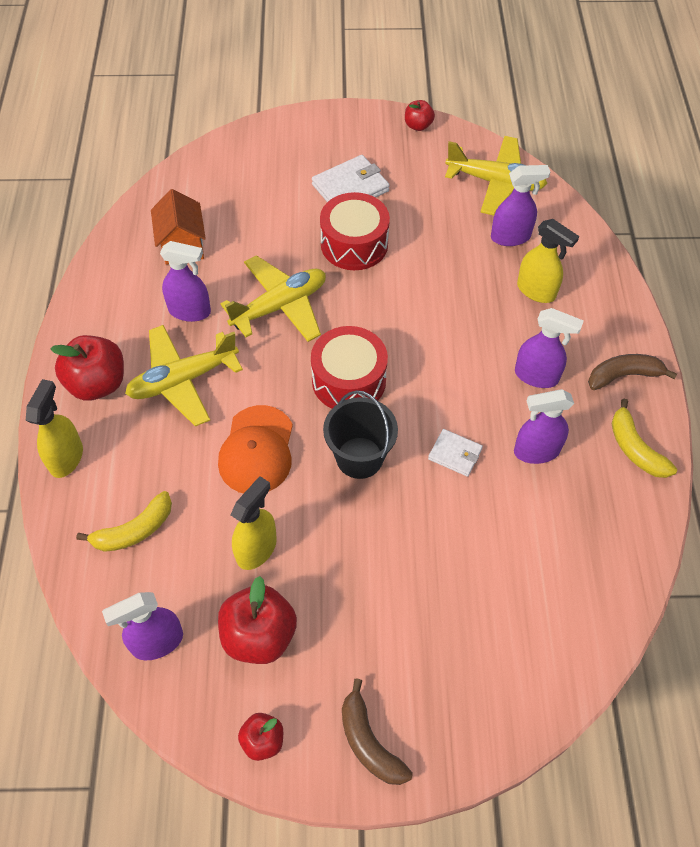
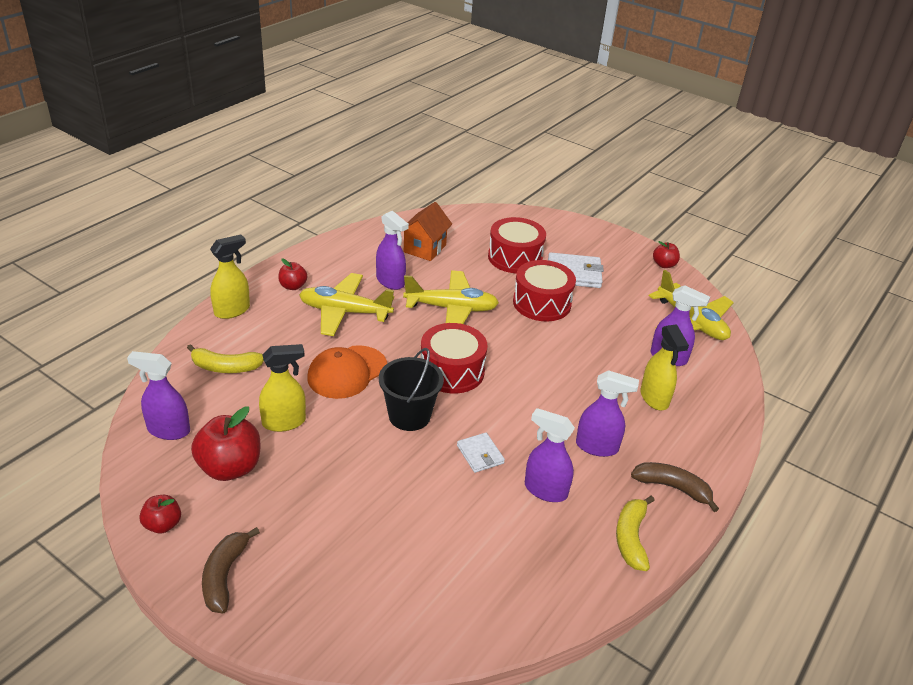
camera: 35 degrees right, 20 degrees down
(97, 383) = (293, 286): red apple -> red apple, size x0.55
(280, 202) = (515, 257): none -> red drum
(536, 376) = (597, 447): purple spray bottle -> purple spray bottle turned 45 degrees counterclockwise

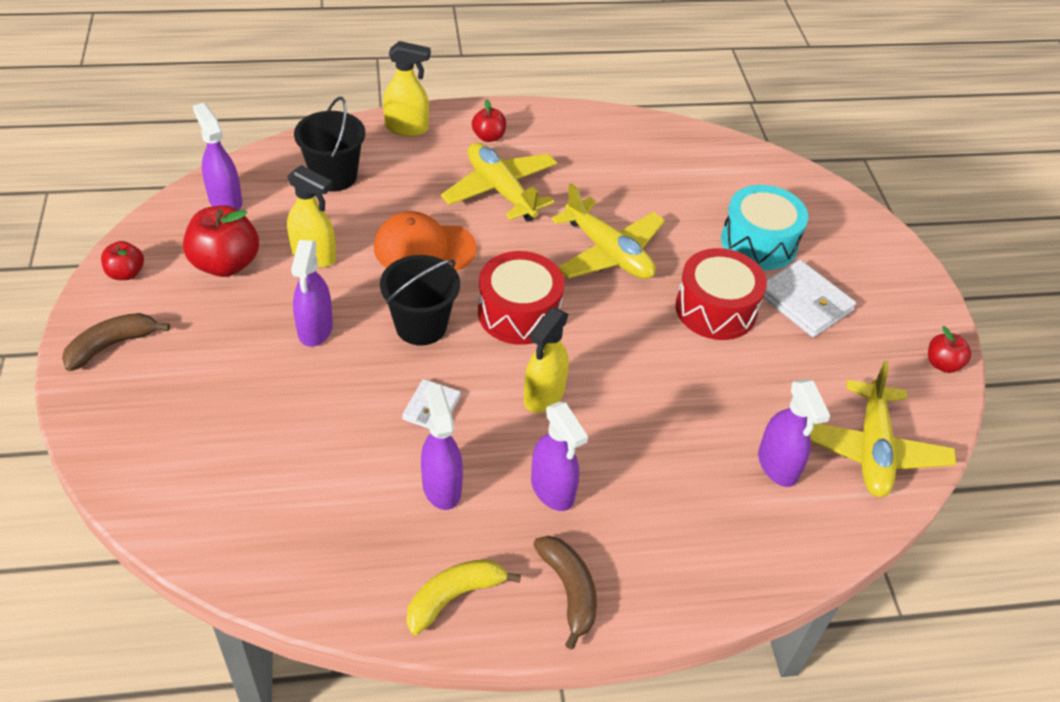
camera: 45 degrees right, 10 degrees up
(225, 367) = (334, 176): yellow banana -> black bucket
(390, 281) = (586, 187): purple spray bottle -> purple spray bottle (315, 329)
(425, 248) = (671, 174): orange house -> none
(515, 257) = (759, 242): red drum -> turquoise drum
(654, 398) = (691, 493): yellow spray bottle -> yellow spray bottle (543, 395)

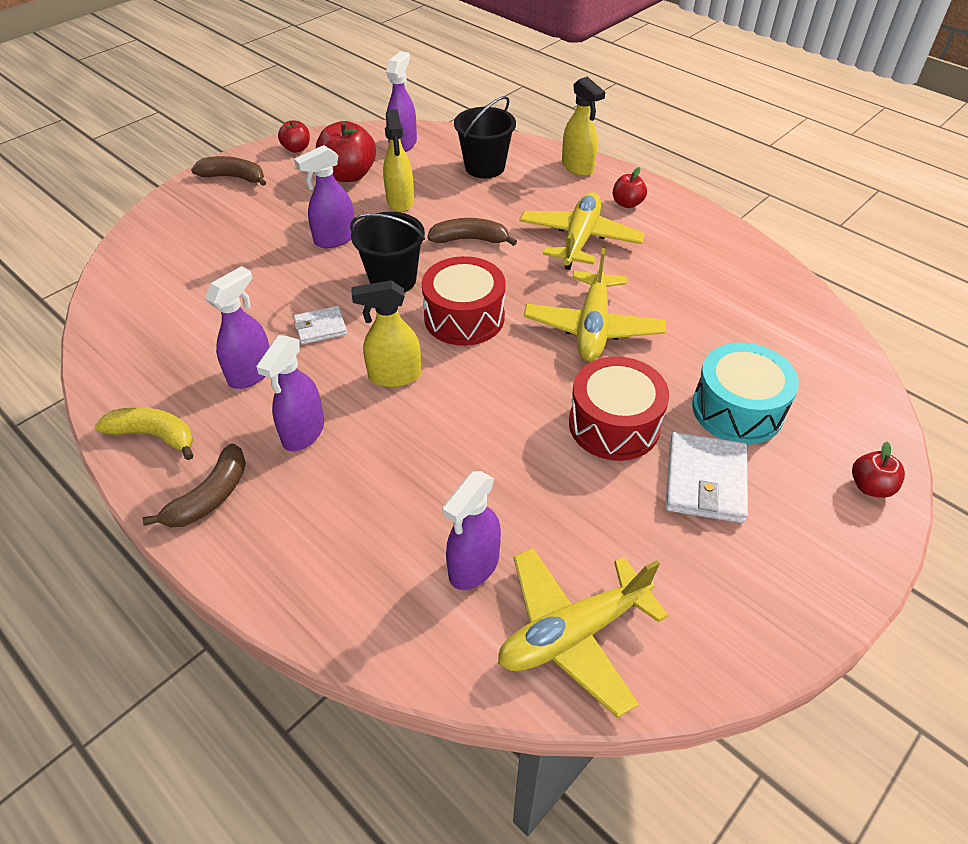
camera: 55 degrees right, 0 degrees up
(424, 248) = (470, 239): orange cap -> brown banana
(942, 364) = (766, 640): red apple -> red apple (870, 487)

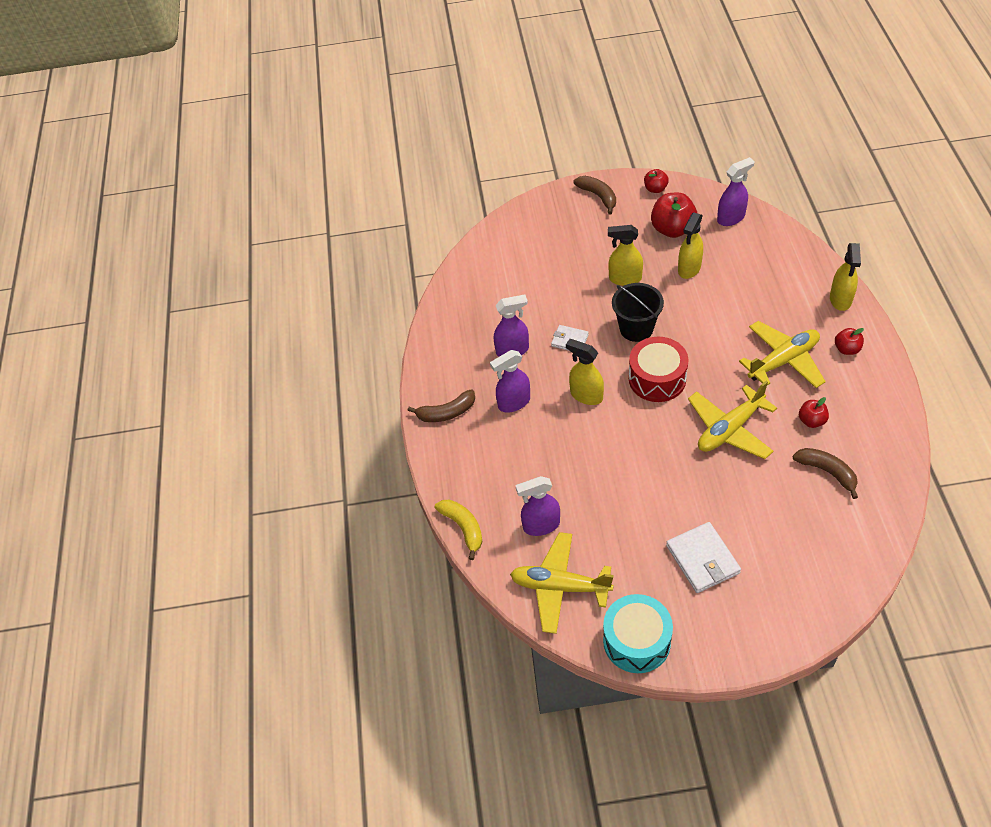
camera: 45 degrees right, 5 degrees up
(154, 435) = (442, 362): yellow banana -> yellow banana (463, 528)
(334, 239) = (625, 279): purple spray bottle -> yellow spray bottle
(470, 239) = (709, 323): brown banana -> brown banana (827, 472)
(484, 167) = (771, 266): black bucket -> none
(614, 424) = (683, 497): red drum -> none
(705, 480) = (702, 559): white wallet -> white wallet turned 75 degrees counterclockwise
(737, 409) = (766, 532): turquoise drum -> turquoise drum (636, 641)
(870, 487) = (796, 623): red apple -> red apple (811, 421)

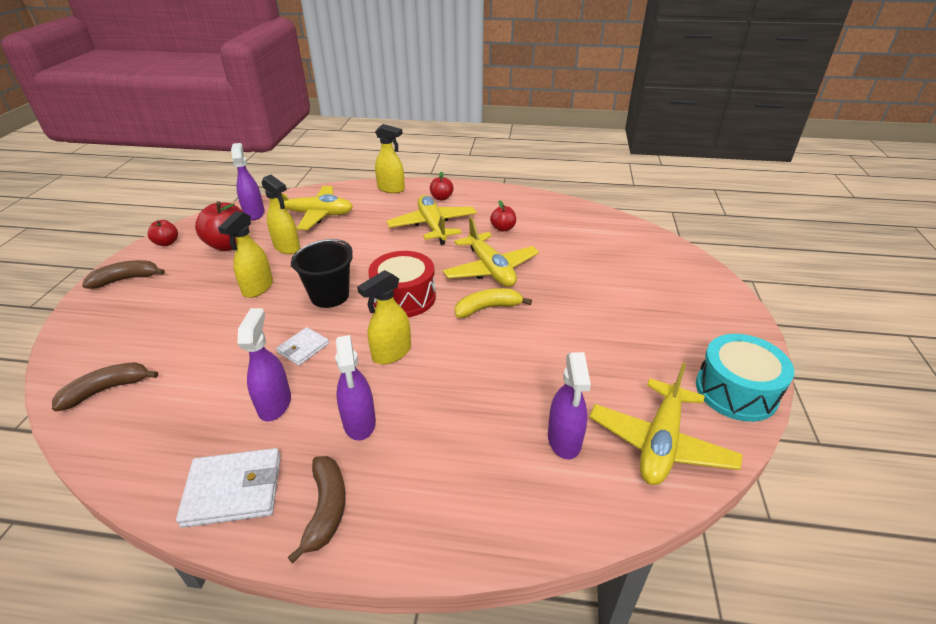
camera: 80 degrees left, 15 degrees down
(463, 528) = (546, 535): yellow banana -> yellow banana (488, 308)
(702, 559) = (635, 320): white wallet -> white wallet (233, 490)
(753, 262) = (315, 215): none -> yellow plane
(827, 472) = (557, 233): brown banana -> brown banana (107, 389)

